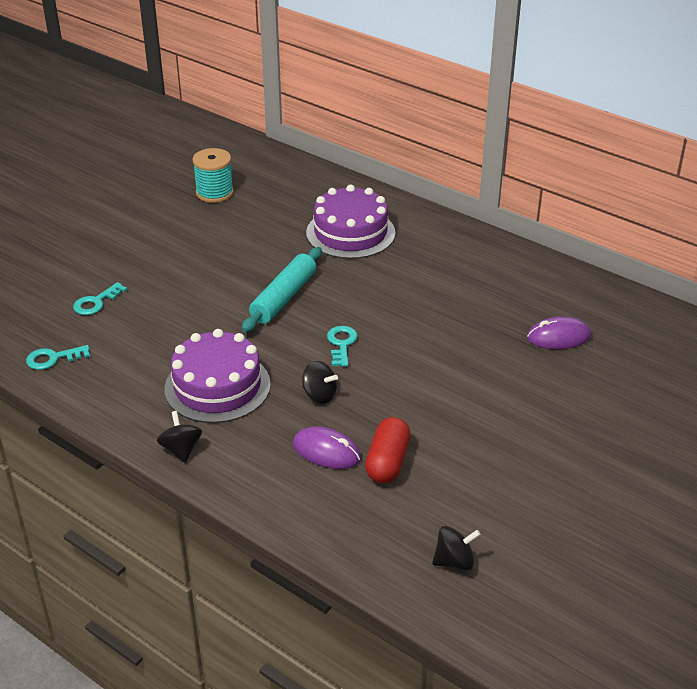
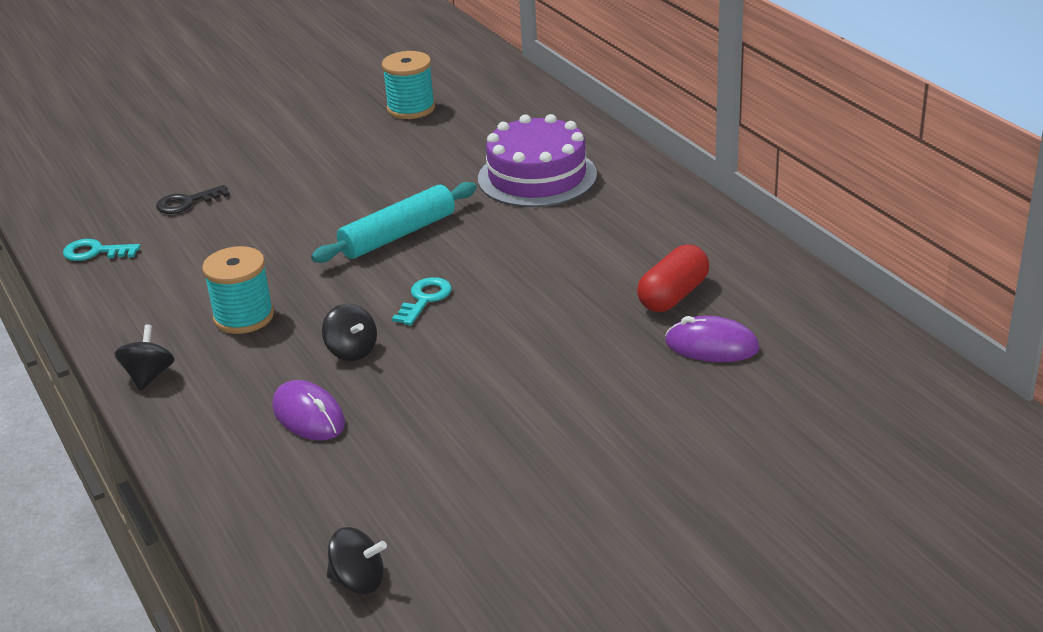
camera: 25 degrees right, 5 degrees down
(96, 302) = (187, 203): turquoise key -> black key
(217, 386) = (244, 317): purple cake -> turquoise spool
(387, 462) = (371, 445): red capsule -> red capsule (673, 295)

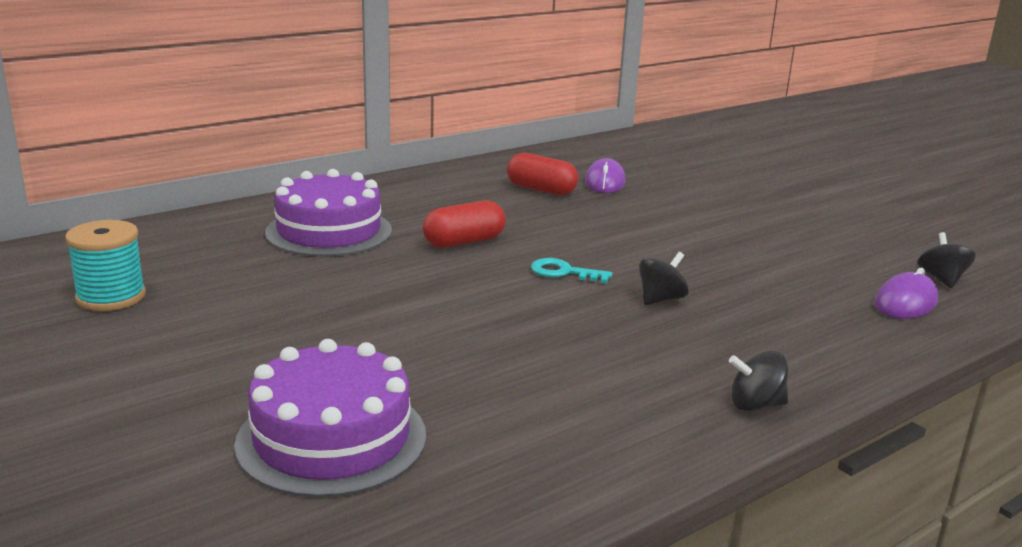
camera: 100 degrees left, 10 degrees down
(95, 252) = (477, 503): turquoise key -> none
(187, 203) = (332, 438): black key -> purple cake
(244, 317) = (620, 360): turquoise spool -> none
(309, 416) = (768, 311): purple mouse -> purple mouse (905, 302)
(398, 235) = (440, 289): turquoise rolling pin -> none
(507, 245) = (464, 242): none -> red capsule

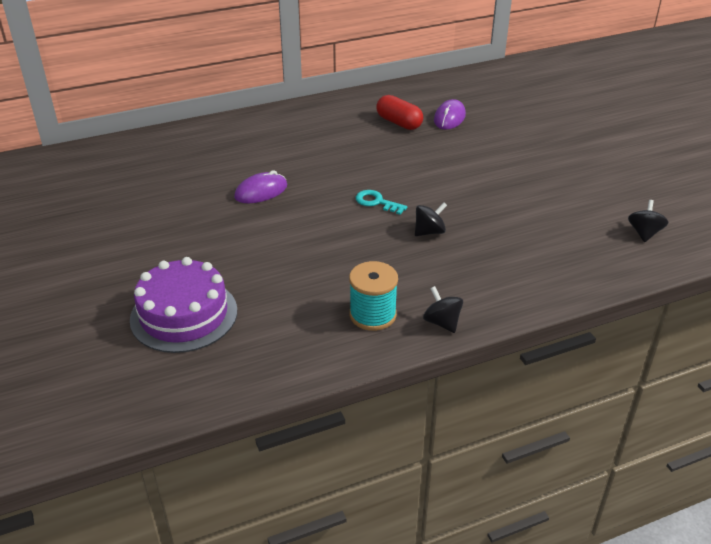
camera: 15 degrees right, 15 degrees up
(111, 297) = (94, 197): turquoise spool -> turquoise spool (372, 315)
(329, 231) = (239, 153): purple cake -> none
(464, 242) = (323, 169): red capsule -> none
(755, 405) = (442, 322): black spinning top -> black spinning top turned 45 degrees clockwise
(905, 302) = (601, 251): purple mouse -> purple mouse (261, 191)

